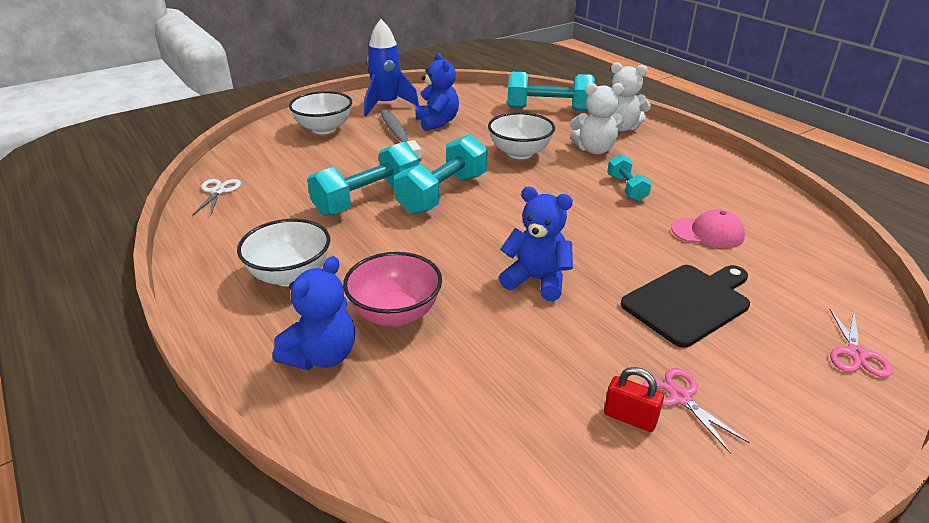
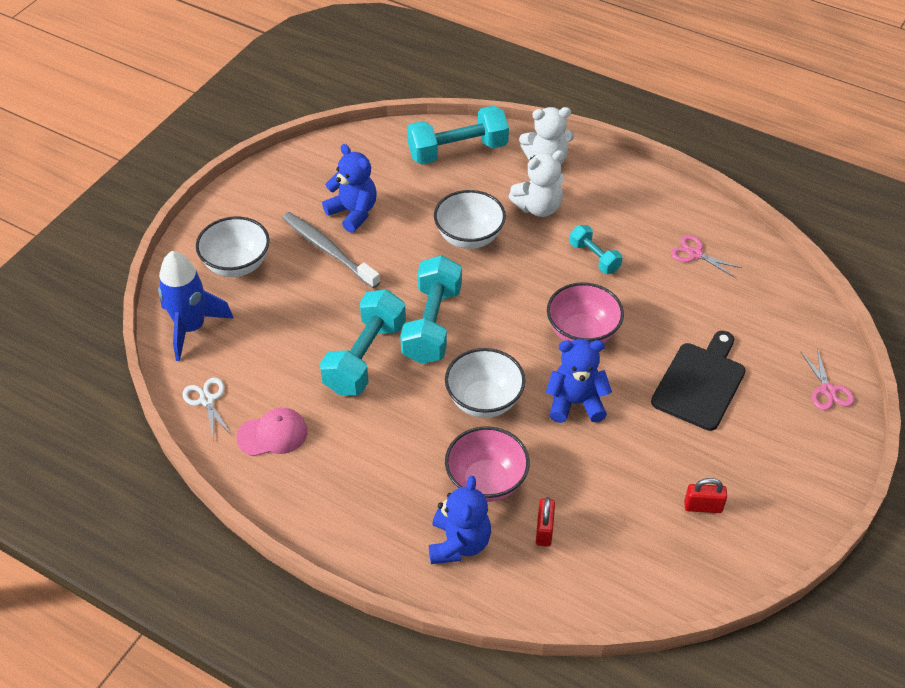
camera: 25 degrees left, 15 degrees up
(290, 275) = (368, 476): white bowl -> white bowl (484, 400)
(387, 105) = (275, 198): blue rocket -> blue rocket (191, 328)
(421, 375) = (544, 530): none -> red padlock
(580, 233) = (582, 333): none -> pink bowl
(680, 397) = (728, 476): pink scissors -> pink scissors (695, 253)
(708, 233) = (685, 295): pink cap -> pink cap (273, 434)

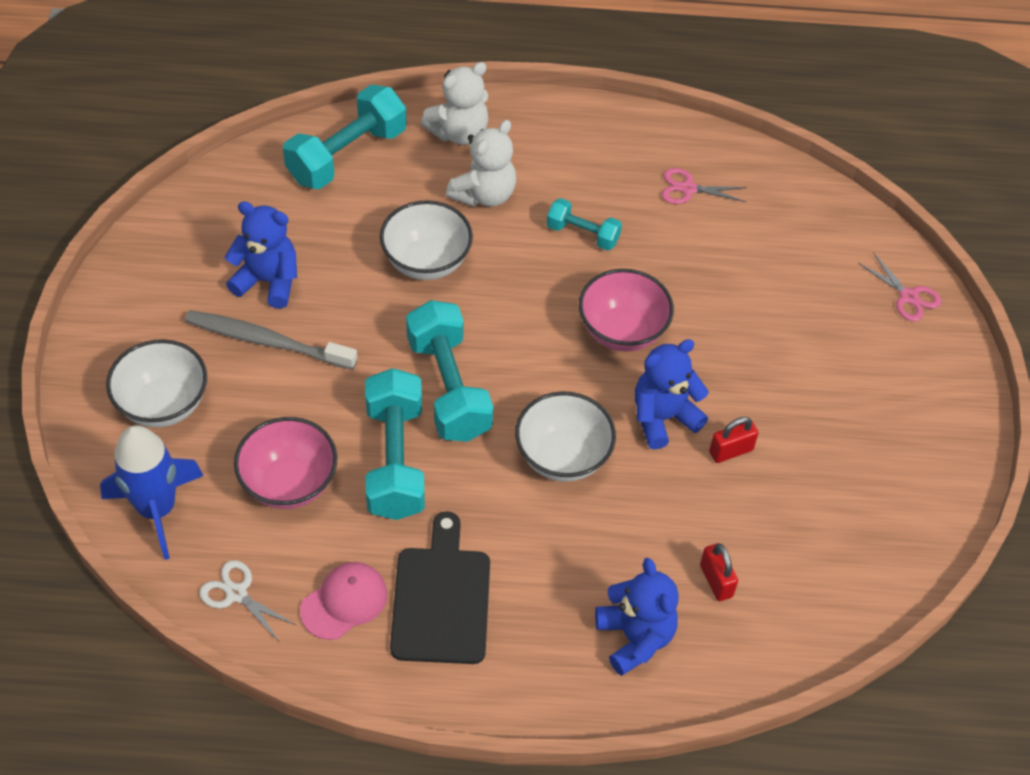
camera: 30 degrees left, 5 degrees up
(486, 481) = (621, 552): pink bowl -> pink bowl (289, 483)
(700, 383) = (778, 340): black cutting board -> black cutting board (441, 599)
(703, 506) = (860, 481): red padlock -> red padlock (731, 451)

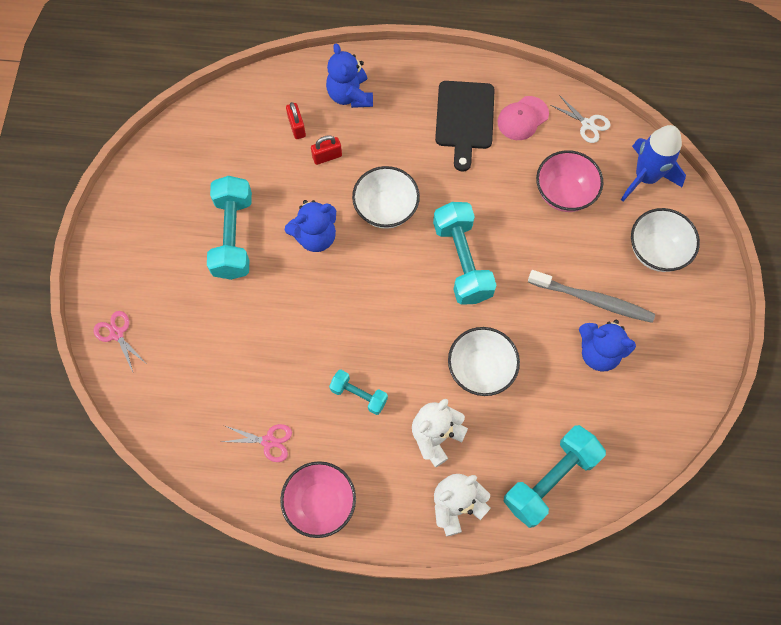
camera: 175 degrees left, 15 degrees up
(395, 460) = (496, 208): turquoise dumbbell -> turquoise dumbbell (233, 236)
(622, 331) = (336, 306): pink bowl -> pink bowl (320, 503)
(731, 451) = (273, 211): red padlock -> red padlock (327, 156)

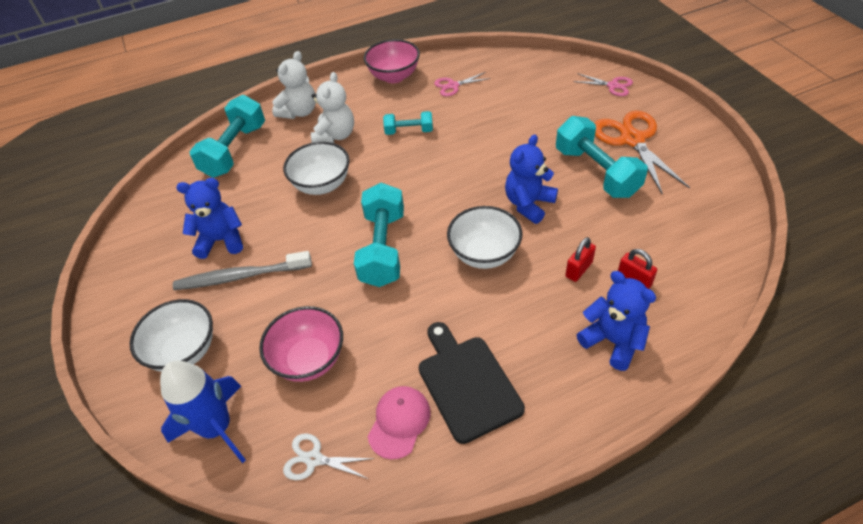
camera: 155 degrees right, 20 degrees down
(169, 253) = (632, 139): none -> orange scissors
(462, 261) = (383, 248): turquoise dumbbell -> turquoise dumbbell turned 45 degrees clockwise

